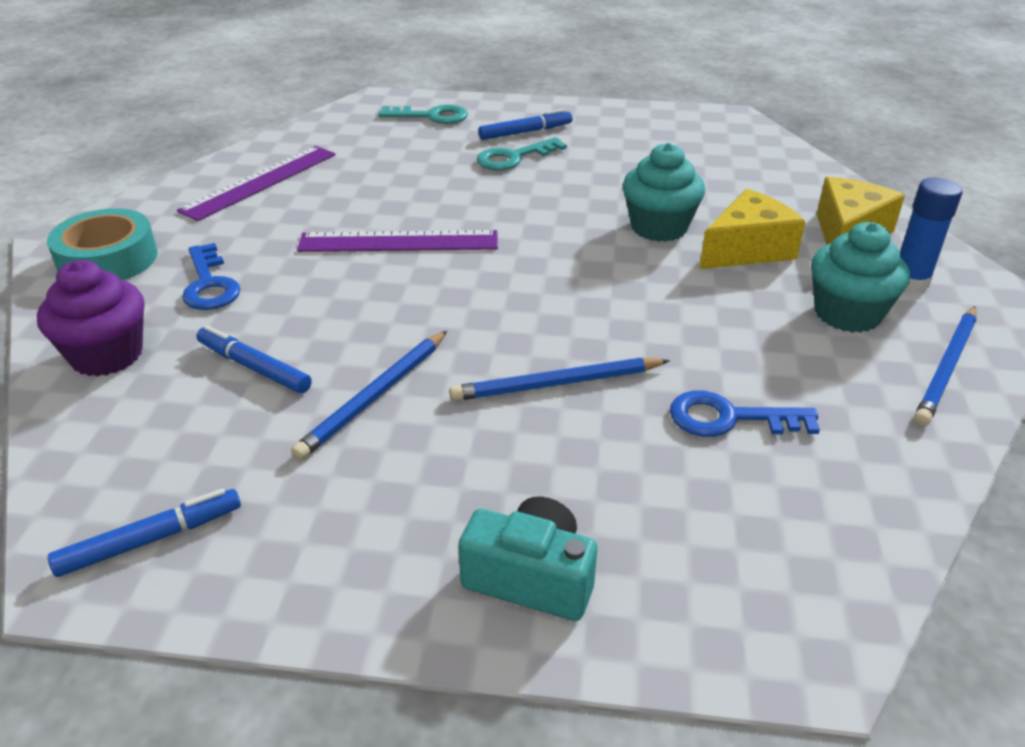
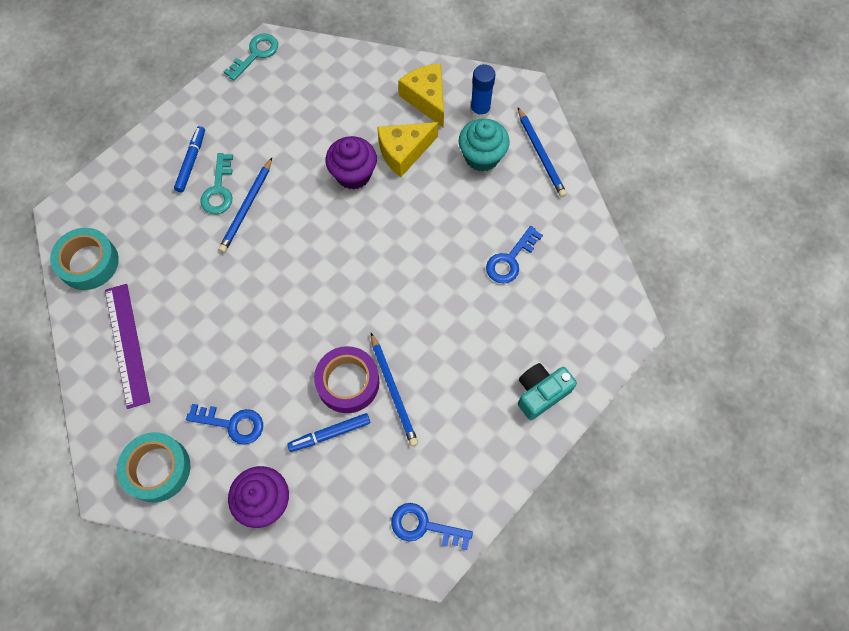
camera: 55 degrees left, 30 degrees up
(150, 539) = (424, 526): blue marker -> blue key
(338, 128) = (88, 263): none -> turquoise tape
(350, 349) = (348, 382): none -> purple tape
(399, 241) = (264, 306): purple ruler -> none
(431, 116) = (120, 199): turquoise key -> turquoise key (256, 54)
(556, 384) = (440, 310): blue pencil -> blue pencil (247, 207)
(659, 227) = (353, 174): turquoise cupcake -> purple cupcake
(747, 249) = (404, 152): yellow cheese -> yellow cheese turned 120 degrees counterclockwise

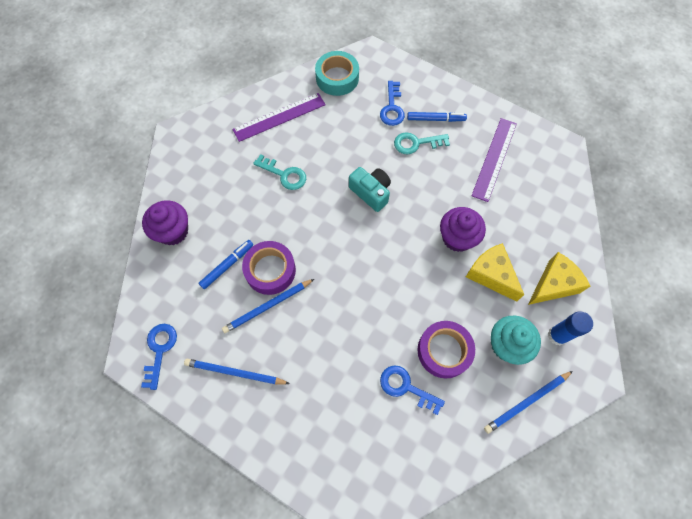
camera: 80 degrees right, 0 degrees up
(157, 469) = (191, 158): turquoise tape -> none
(232, 424) = (228, 197): blue key -> blue key (392, 108)
(247, 207) = (406, 166): blue pencil -> blue pencil (235, 373)
(256, 54) = (550, 139): turquoise key -> turquoise key (284, 174)
(264, 114) = (494, 159): none -> purple ruler
(330, 434) = (227, 265): blue marker -> blue marker turned 75 degrees clockwise
(478, 215) = (444, 351): none -> purple tape
(541, 393) = (281, 433): turquoise camera -> turquoise camera (371, 192)

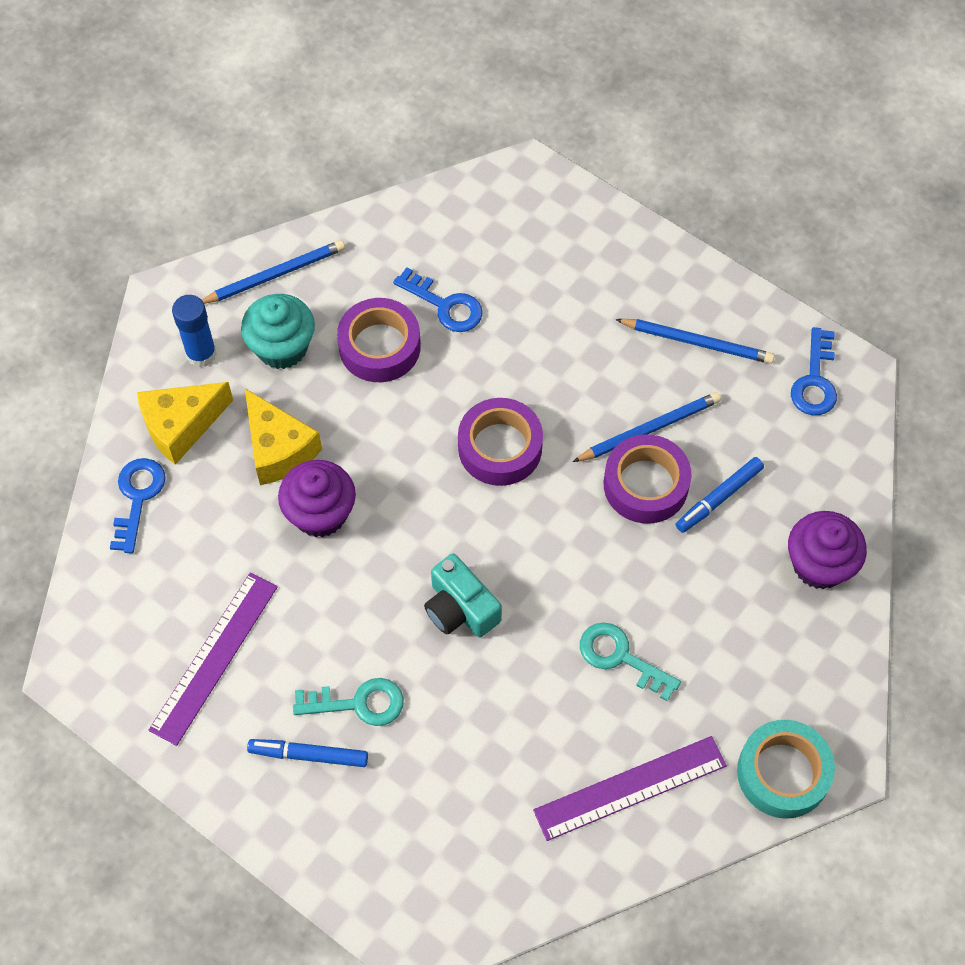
camera: 175 degrees left, 5 degrees down
(337, 78) = (503, 878): turquoise tape -> turquoise tape (783, 773)
(358, 286) = (500, 448): none -> purple tape
(392, 108) = (394, 790): blue key -> blue key (137, 497)

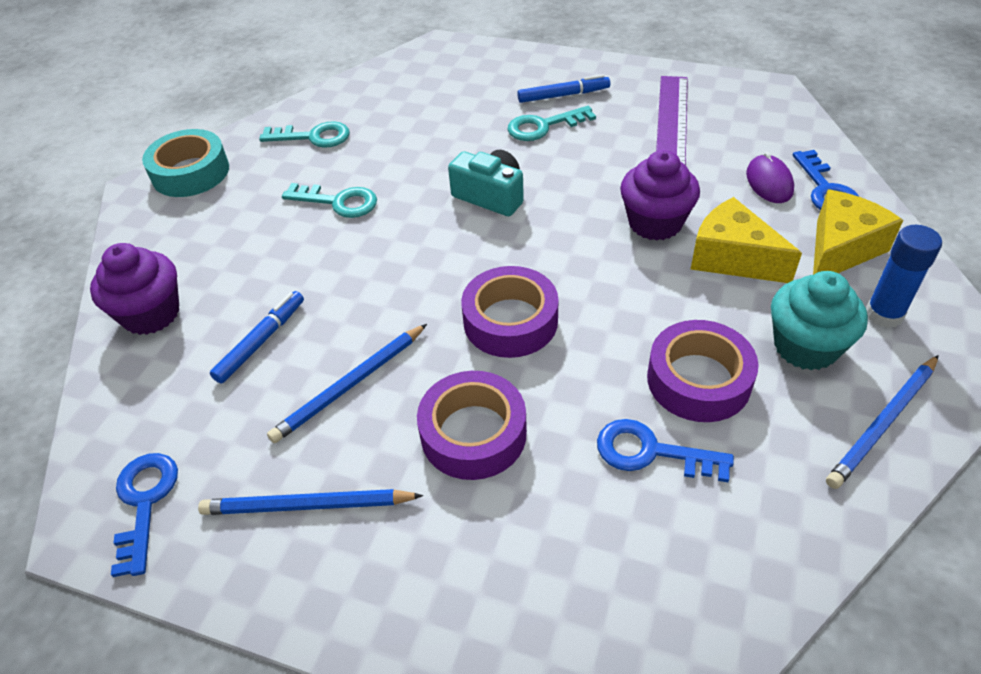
camera: 165 degrees right, 15 degrees down
(181, 526) = (769, 182): none -> purple mouse
(630, 788) = (313, 137): purple ruler -> turquoise key
(645, 485) = (343, 331): purple tape -> purple tape (473, 433)

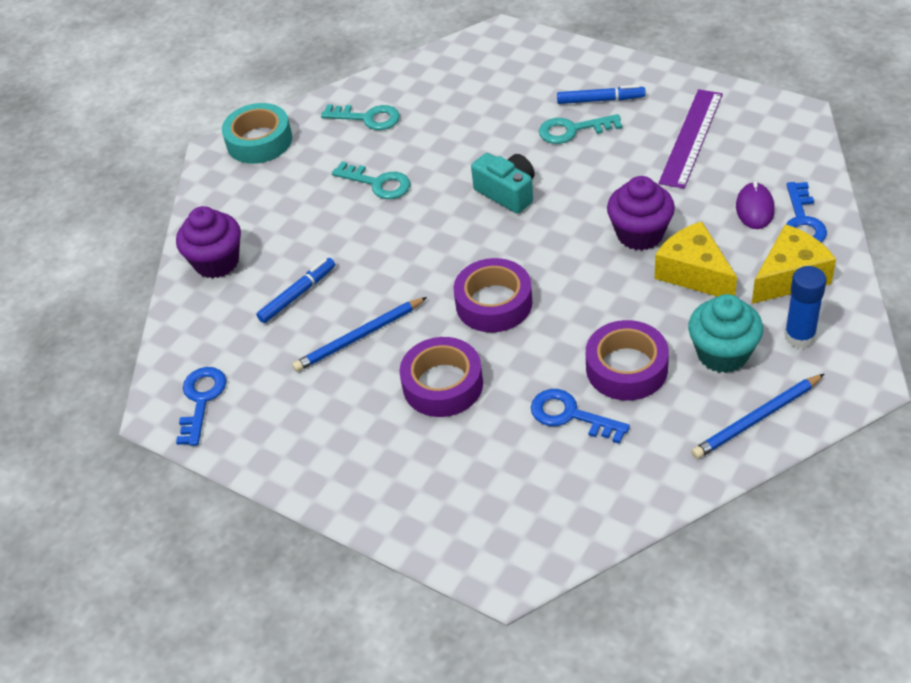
camera: 15 degrees right, 0 degrees up
(307, 506) = (313, 418): blue pencil -> none

